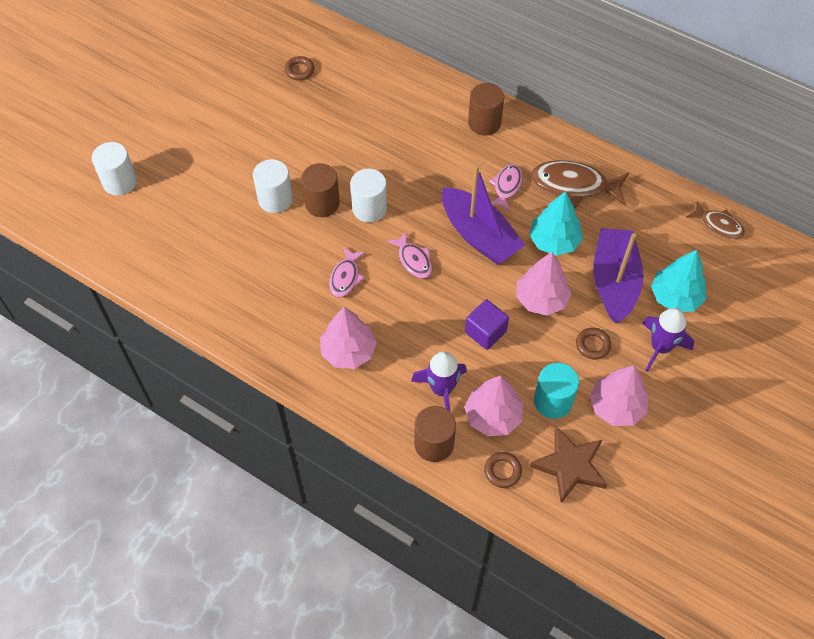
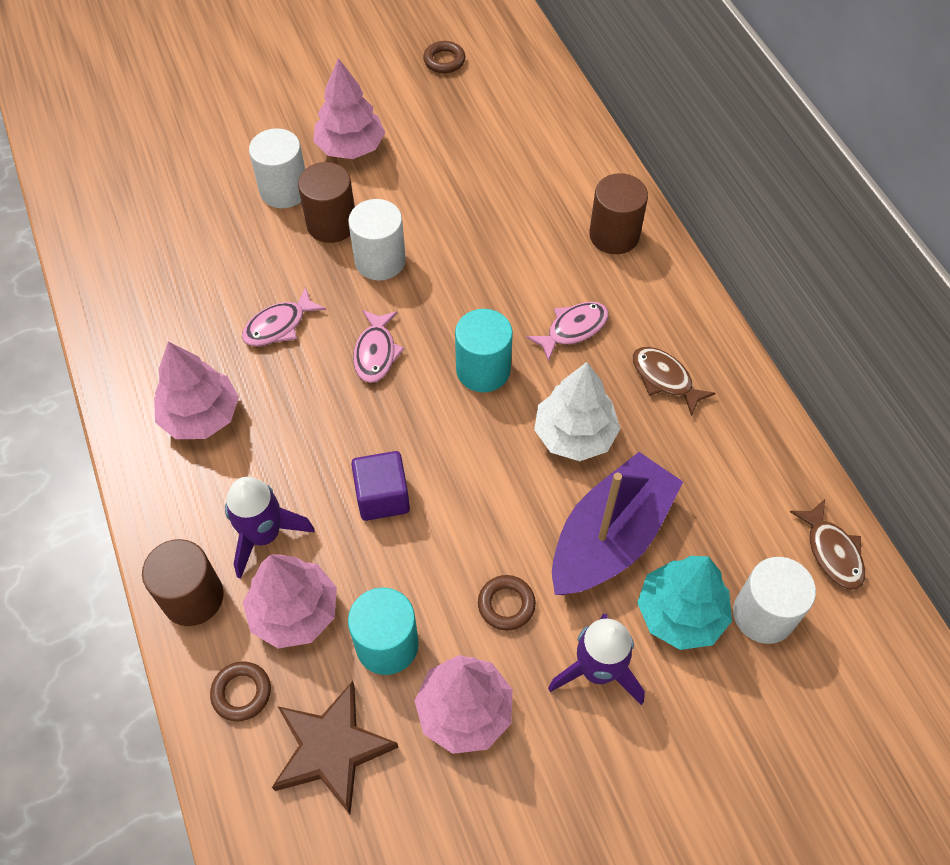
camera: 35 degrees right, 0 degrees up
(119, 182) = (142, 82): white cylinder -> white cylinder (763, 614)
(479, 235) = (483, 370): purple boat -> turquoise cylinder
(541, 299) = (491, 500): pink tree -> pink tree (350, 147)
(554, 241) = (575, 435): turquoise tree -> white tree
(574, 186) = (664, 379): brown fish -> brown fish, size x0.58

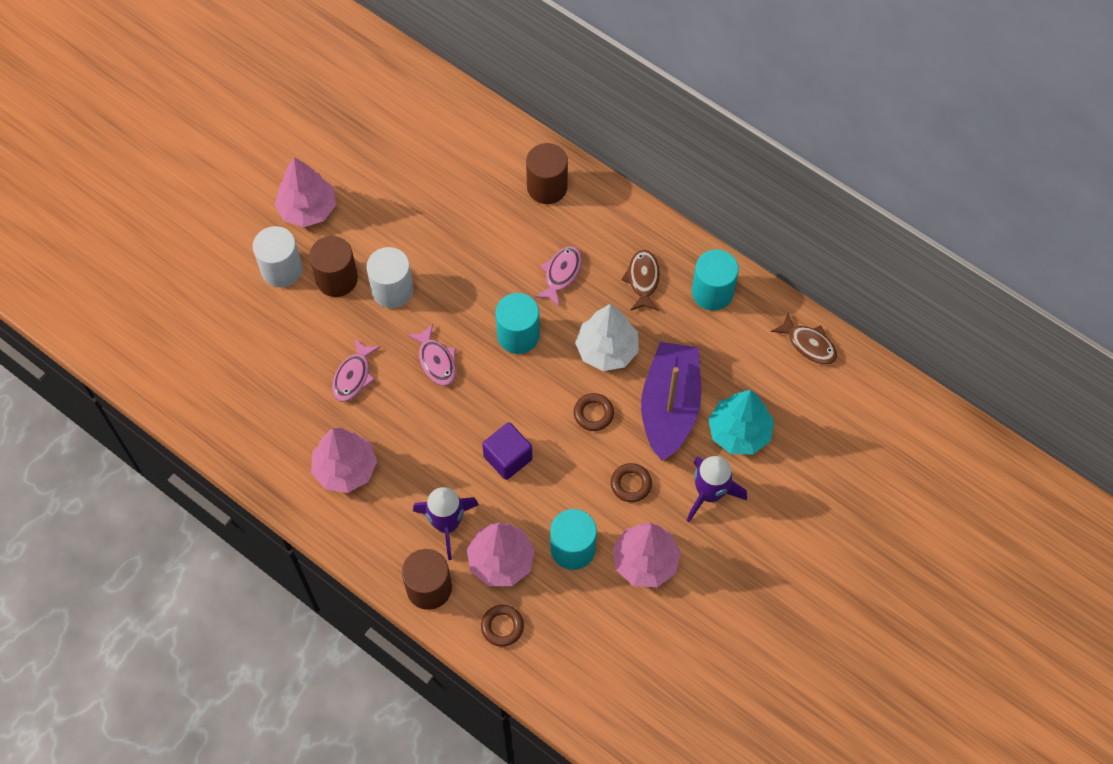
camera: 30 degrees left, 5 degrees up
(331, 749) = (580, 627): brown star -> none
(444, 61) = (330, 98): brown ring -> brown ring (593, 414)
(664, 379) = (643, 280): brown fish -> brown fish turned 75 degrees clockwise
(741, 432) = (712, 292): none -> turquoise cylinder
(763, 614) = (788, 406): white cylinder -> none

